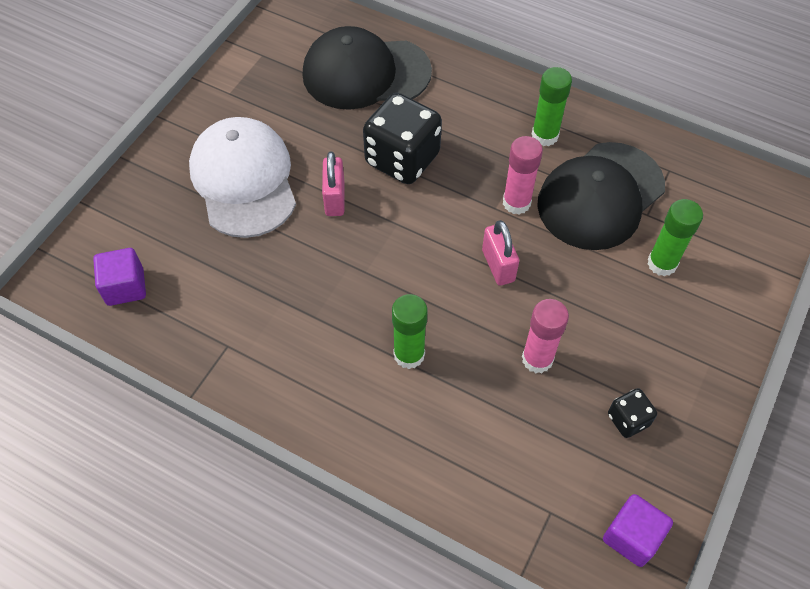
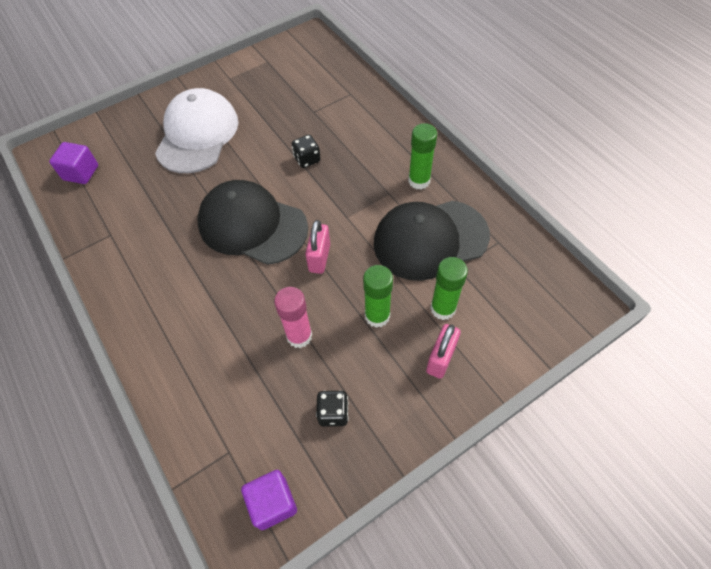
camera: 30 degrees right, 0 degrees up
(335, 199) = (244, 168): pink padlock -> pink padlock (441, 358)
(366, 73) = (324, 95): black cap -> black cap (252, 225)
(402, 159) = (307, 159): black dice -> black dice, size x0.48
(409, 354) = (215, 292): green glue stick -> green glue stick (377, 316)
(516, 203) = (364, 219): pink glue stick -> none

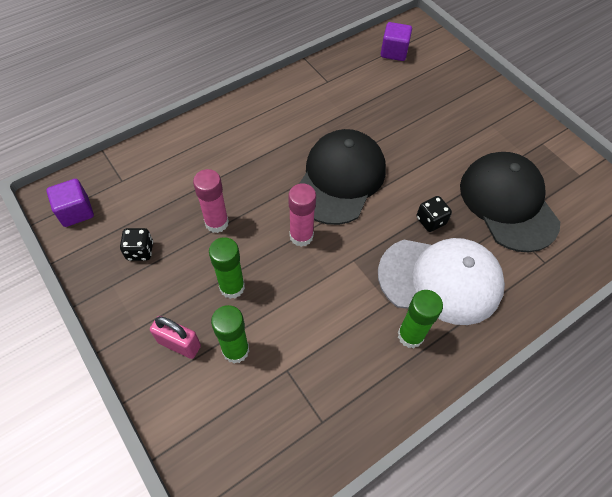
camera: 85 degrees right, 0 degrees up
(197, 135) = (452, 125): white cap -> white cap (440, 280)
(319, 258) = (301, 236): pink padlock -> pink glue stick
(430, 239) = (325, 343): black cap -> black cap (508, 203)

